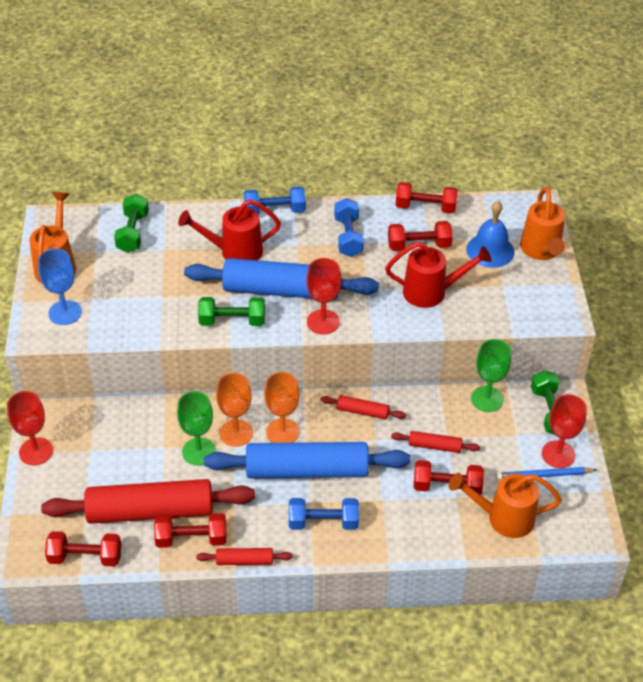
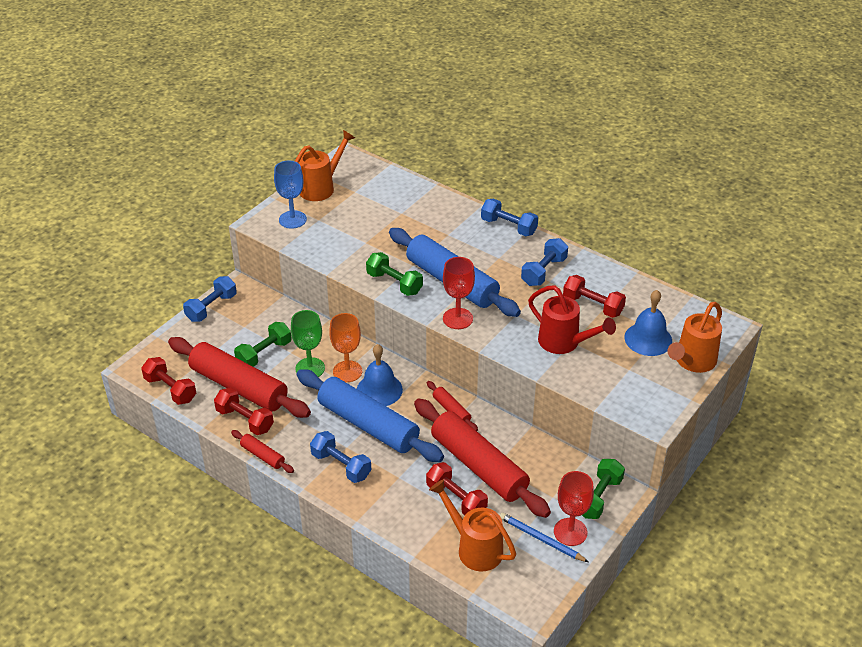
camera: 40 degrees right, 5 degrees down
(36, 451) = (211, 307): red goblet -> blue dumbbell
(133, 233) = (393, 192): green dumbbell -> green dumbbell (264, 353)
(235, 252) = (448, 239): red watering can -> none
(282, 432) = (379, 390): orange goblet -> blue bell
(425, 207) = (630, 281): red dumbbell -> none
(434, 446) = (478, 466): red rolling pin -> red rolling pin, size x2.26
(487, 399) = (557, 458): green goblet -> none

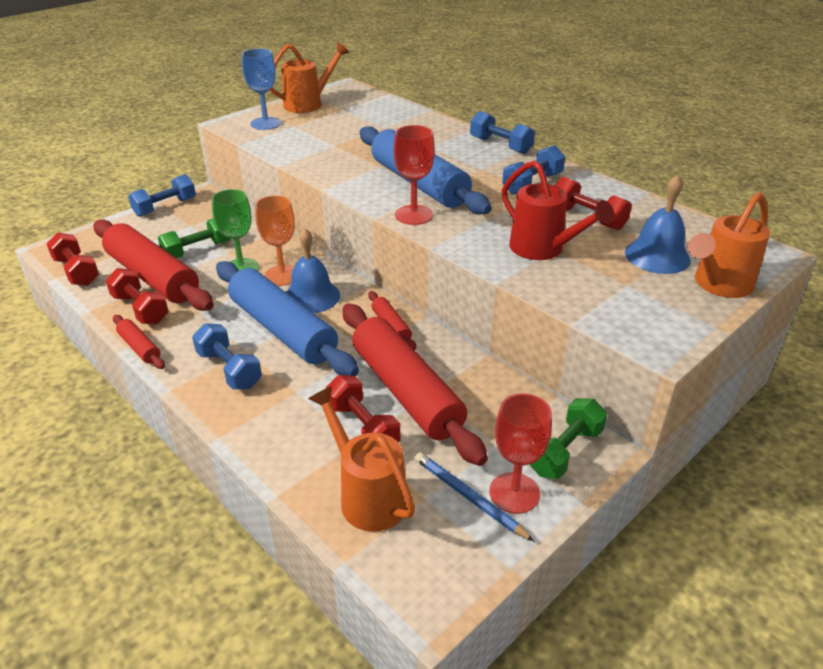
camera: 10 degrees right, 5 degrees down
(394, 283) = (351, 179): green dumbbell -> none

